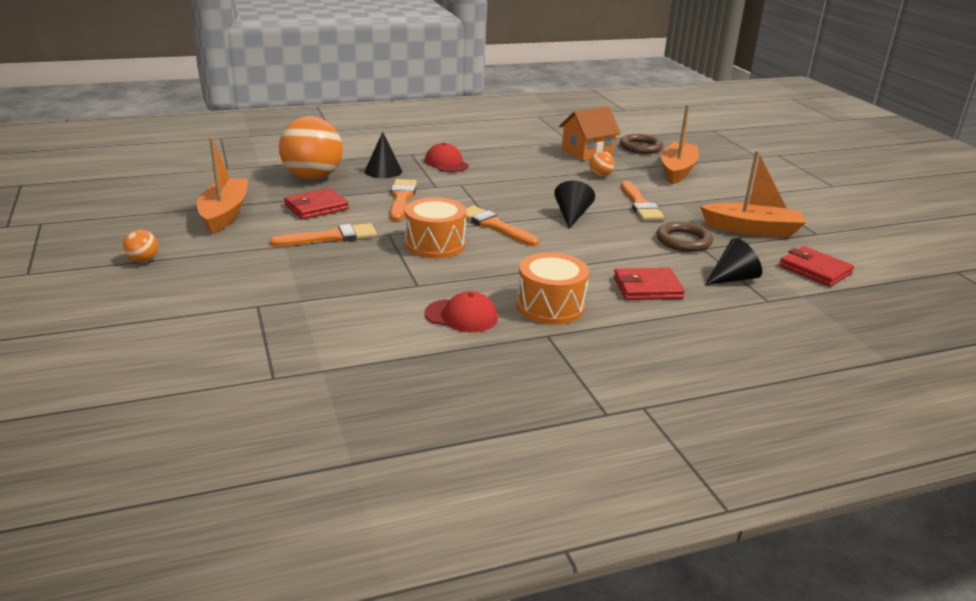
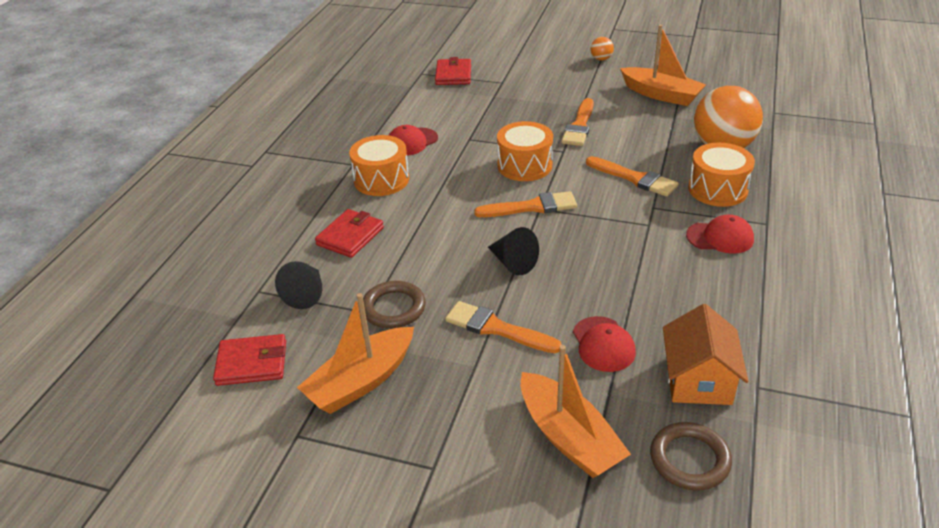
camera: 130 degrees right, 10 degrees up
(316, 207) = (646, 133): red wallet -> red wallet (453, 75)
(383, 171) = (717, 189): black cone -> orange drum
(600, 175) = (603, 344): orange ball -> red cap

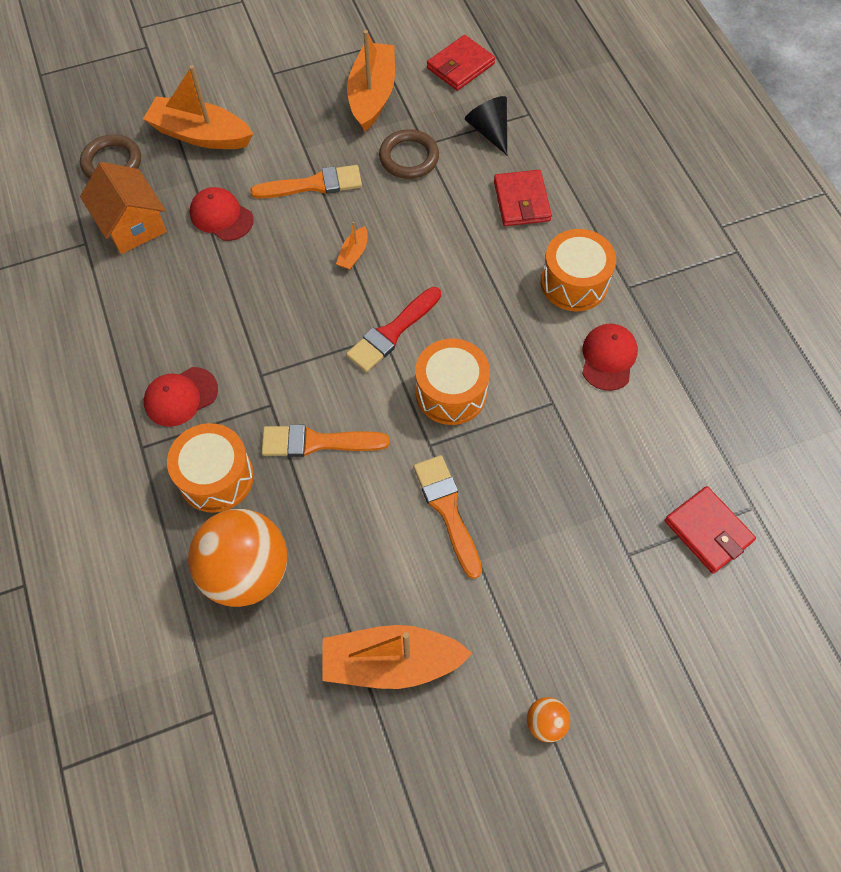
camera: 140 degrees right, 25 degrees up
(513, 263) = (353, 254): black cone -> orange boat
(532, 207) = (392, 332): orange brush -> red brush

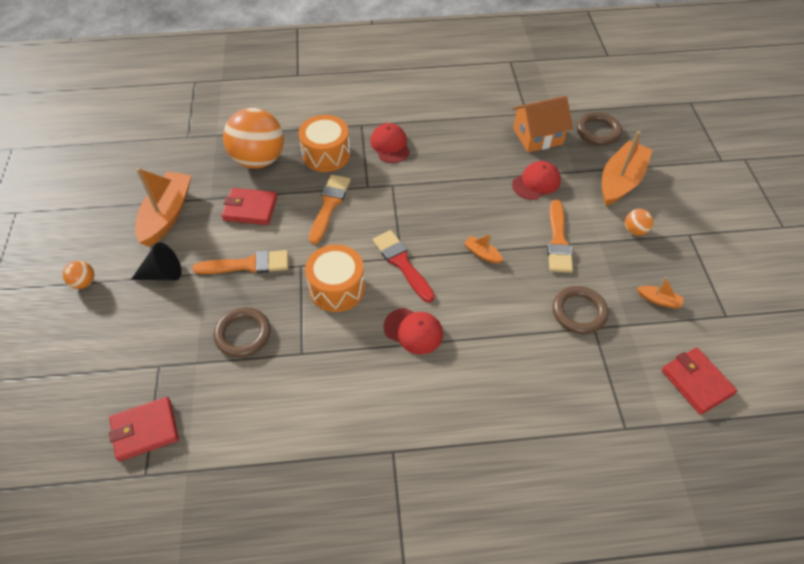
camera: 105 degrees right, 10 degrees down
(279, 118) = (635, 230): none -> orange ball
(372, 95) = (658, 300): orange boat -> orange boat, size x0.45
(489, 131) = (604, 385): black cone -> black cone (163, 274)
(521, 201) = (513, 389): red wallet -> red wallet (250, 209)
(551, 475) = (243, 334): none -> brown ring
(574, 283) = (410, 406): orange drum -> none
(608, 358) = (326, 409): red cap -> red cap (413, 331)

